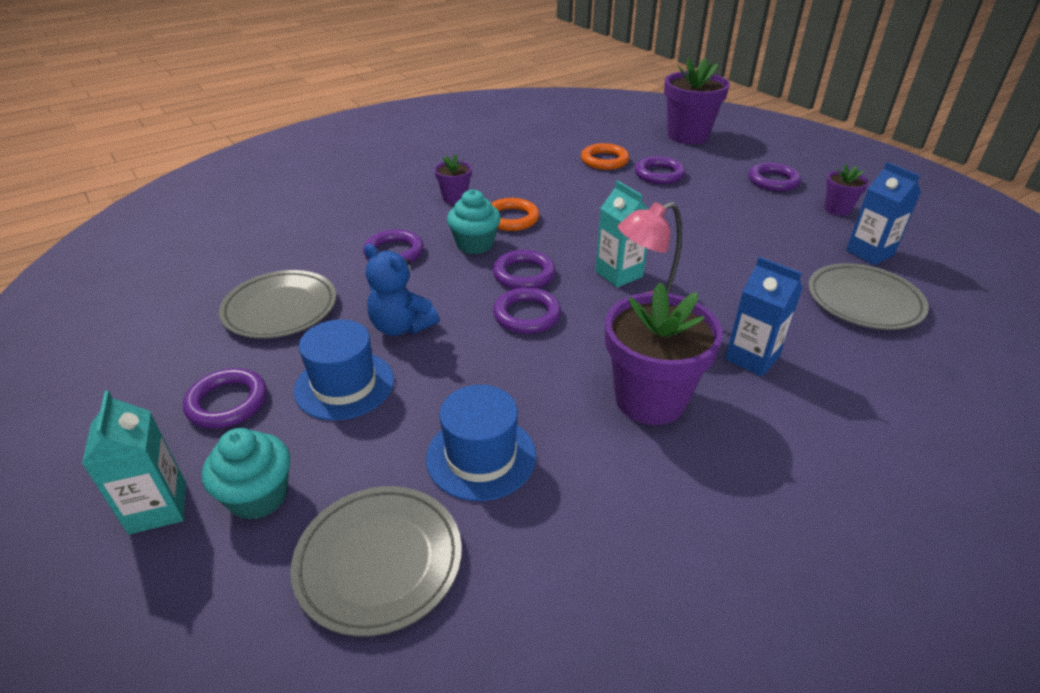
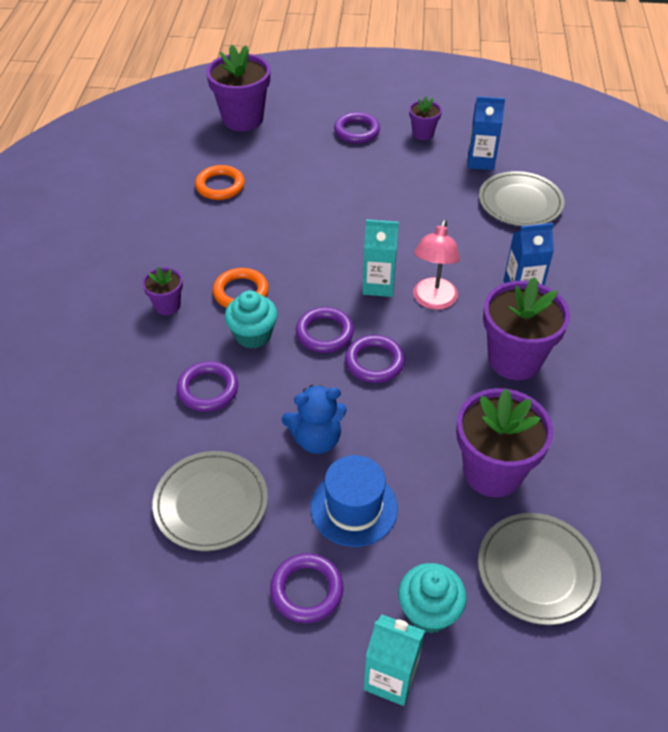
camera: 50 degrees left, 10 degrees up
(481, 456) = (492, 472): blue hat -> purple flower pot
(659, 174) = (278, 174): purple ring -> none

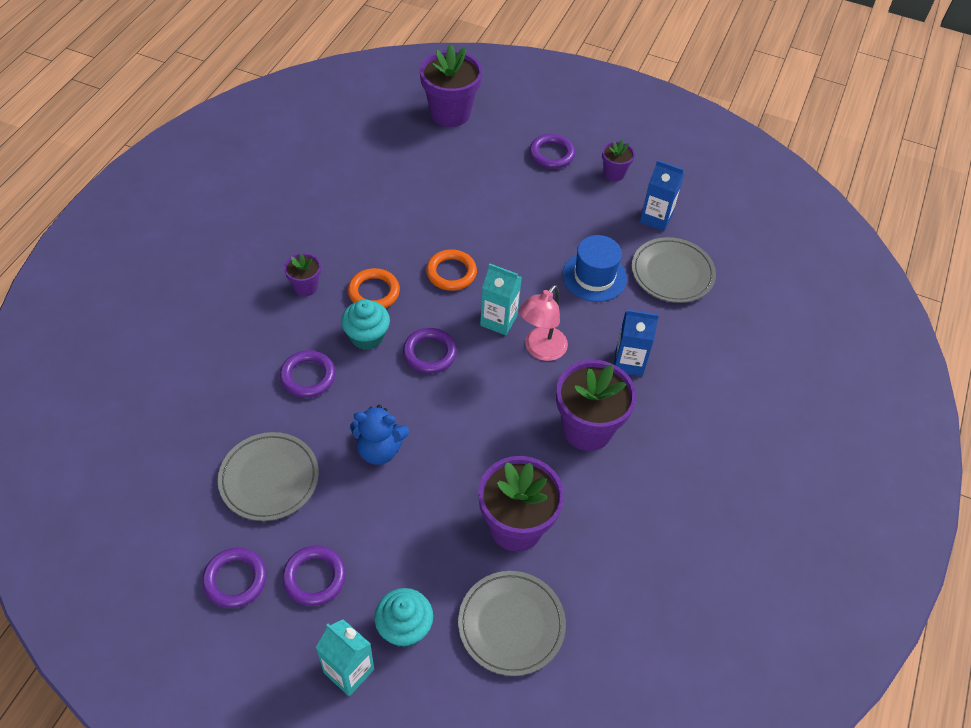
camera: 15 degrees right, 5 degrees up
(220, 186) = (400, 179): orange ring -> orange ring (451, 273)
(354, 508) = (383, 520): blue hat -> blue hat (594, 276)
(374, 362) = (461, 394): purple ring -> purple ring (235, 579)

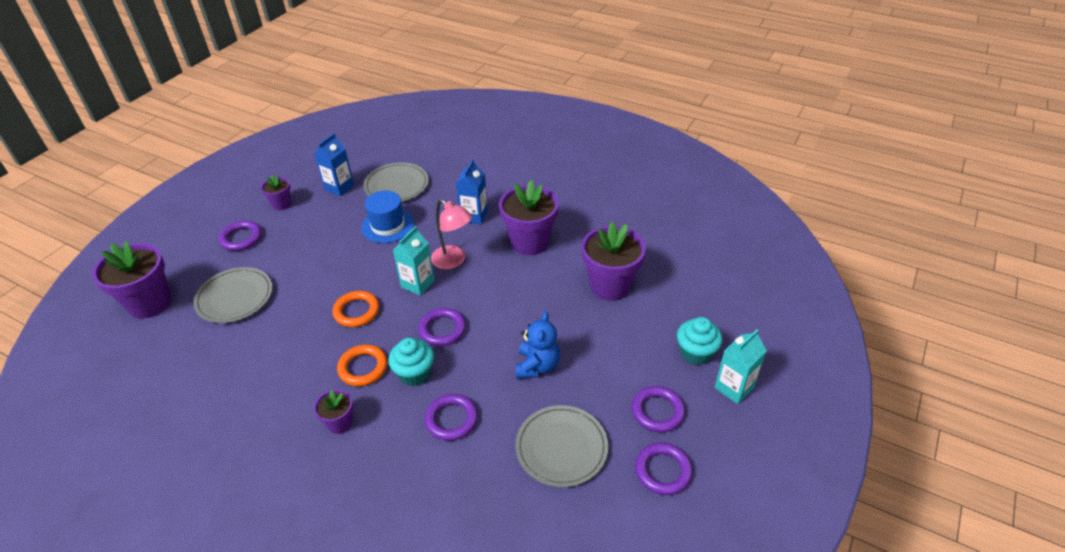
camera: 80 degrees left, 10 degrees down
(511, 624) = (687, 293): grey plate -> grey plate (235, 298)

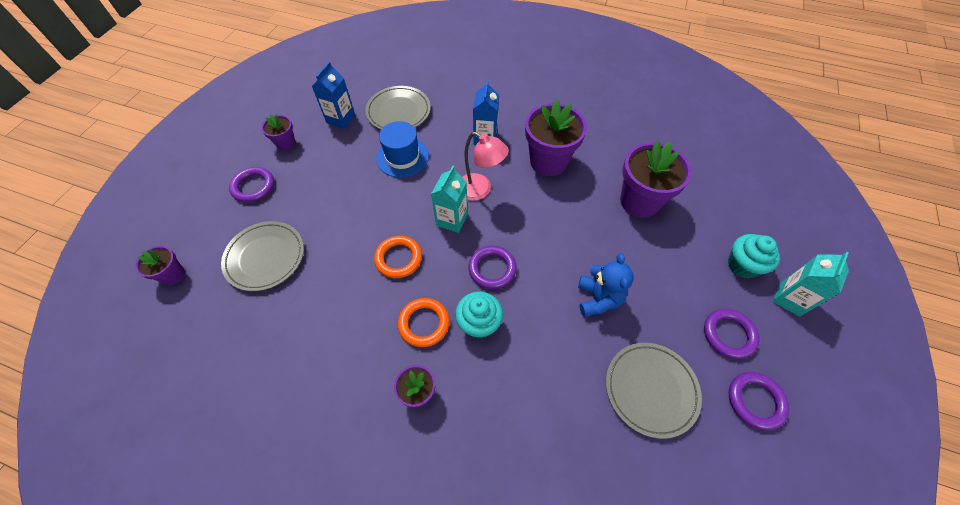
camera: 10 degrees left, 15 degrees up
(149, 303) = (173, 275): purple flower pot -> purple flower pot, size x0.51
(451, 419) = (532, 372): purple ring -> none

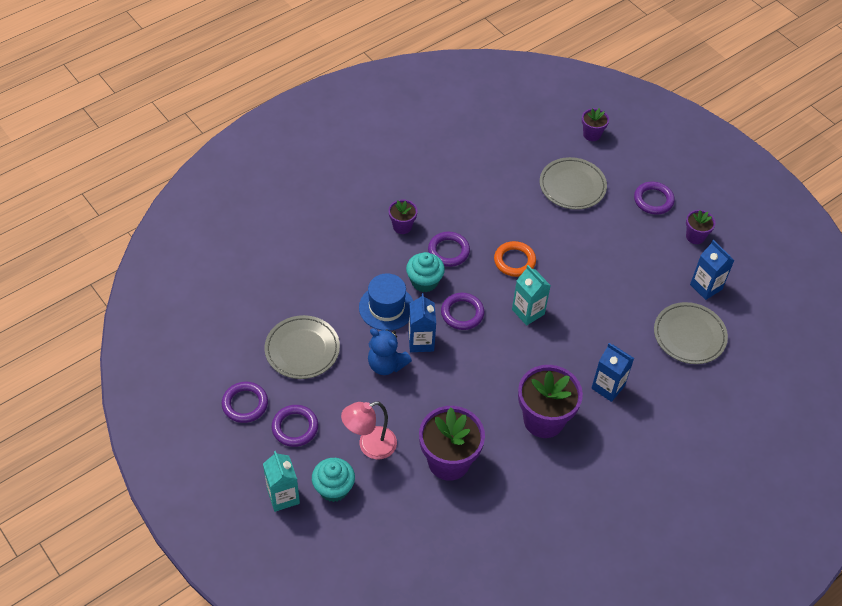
camera: 120 degrees right, 5 degrees down
(402, 157) = (624, 311): blue hat -> blue hat (386, 307)
(424, 323) = (448, 251): orange ring -> purple ring
(480, 190) = (545, 348): pink lamp -> pink lamp (370, 446)
(550, 285) = (421, 342): none -> blue carton

